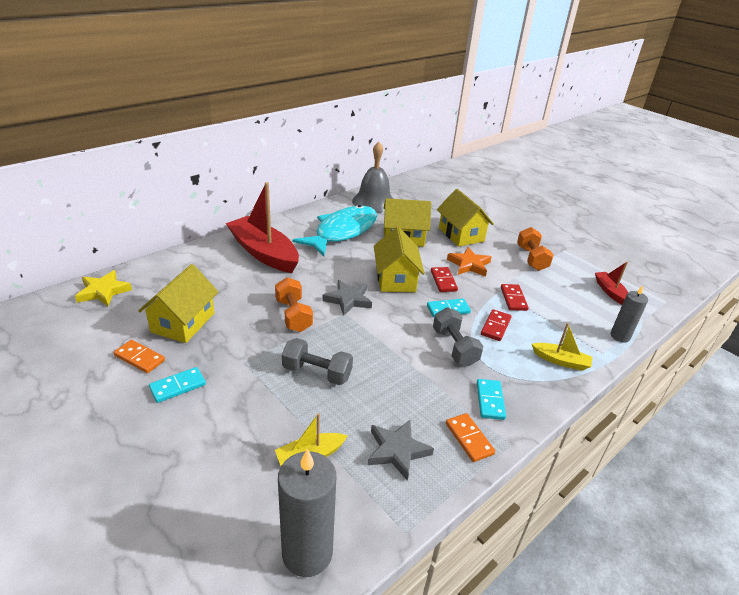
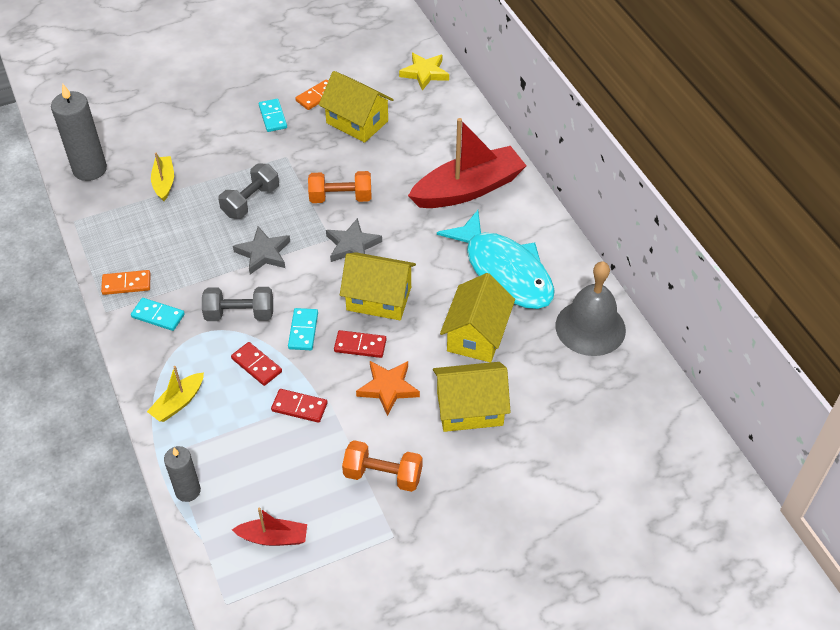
camera: 110 degrees right, 15 degrees up
(397, 451) = (140, 234): grey star -> grey star (263, 253)

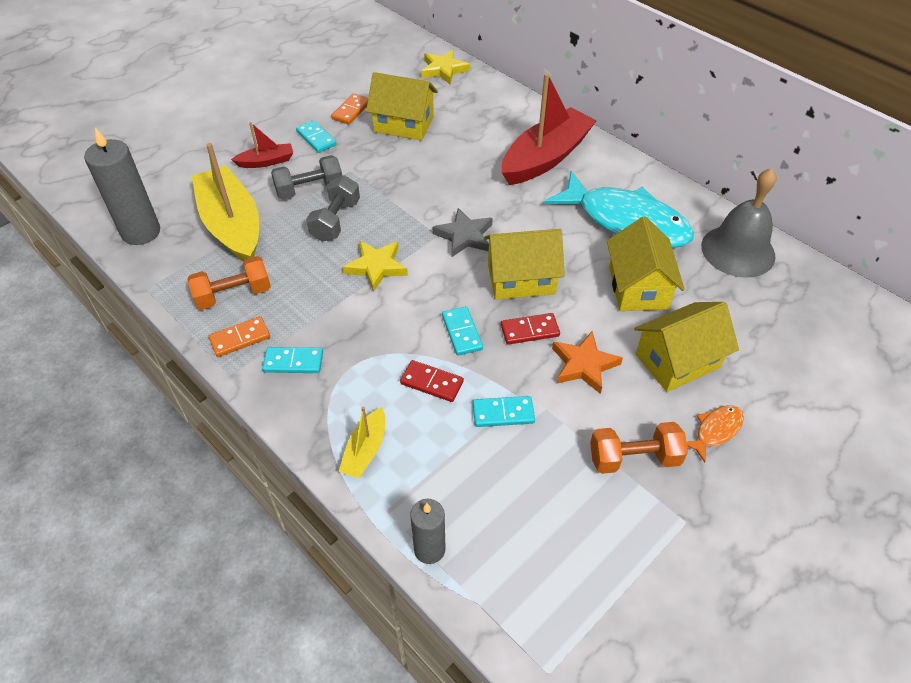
camera: 20 degrees left, 0 degrees up
(164, 182) = (232, 225): yellow boat -> yellow boat, size x2.10
(240, 314) = (384, 335): grey dumbbell -> grey dumbbell (309, 190)
(263, 253) = (376, 267): grey star -> yellow star
(273, 537) = (557, 570): red boat -> red boat (266, 161)
(299, 407) = (503, 413): red domino -> turquoise domino
(340, 198) = (426, 195): orange dumbbell -> orange dumbbell (233, 295)
(464, 475) = (715, 430): none -> orange fish

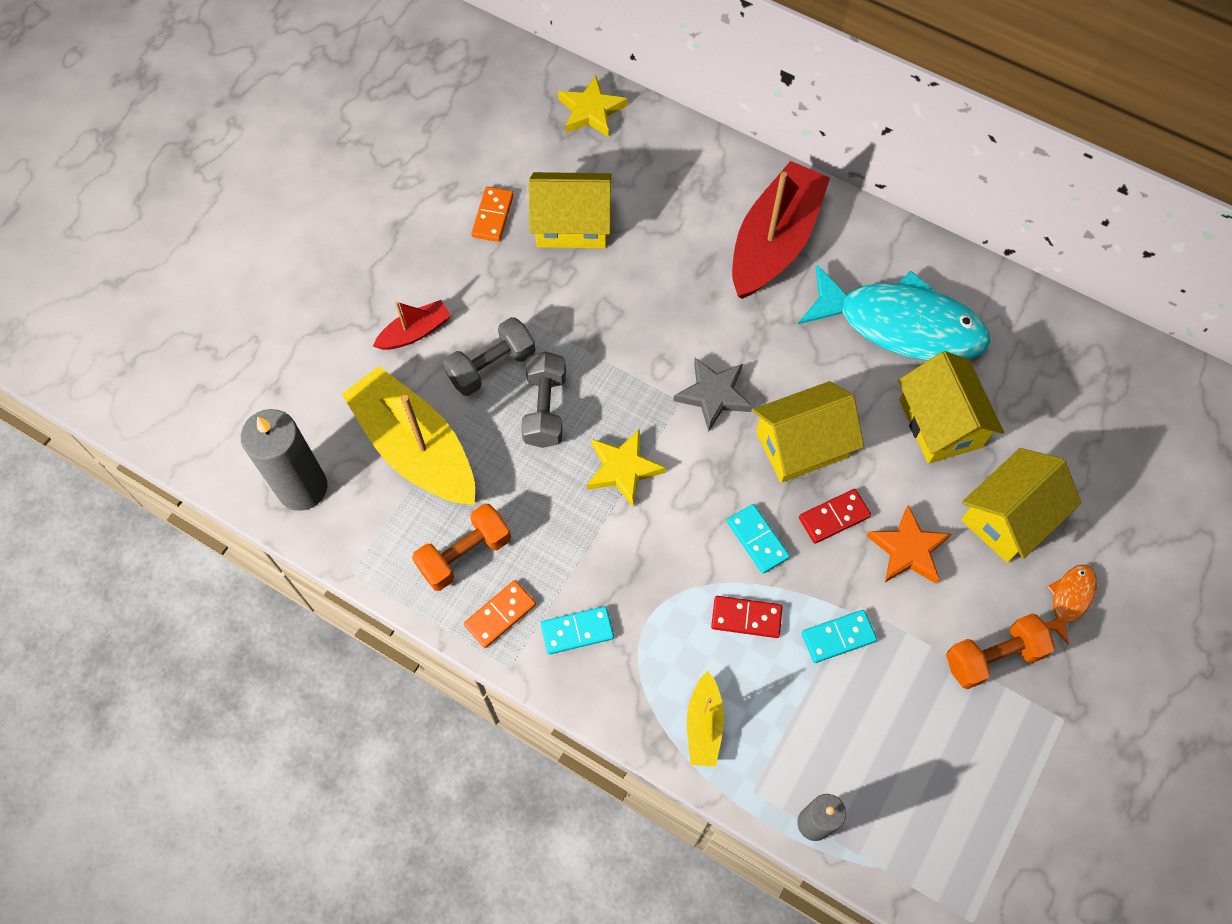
camera: 15 degrees left, 15 degrees up
(316, 138) = (465, 276): turquoise domino -> none
(738, 251) = (1041, 339): grey bell -> none

